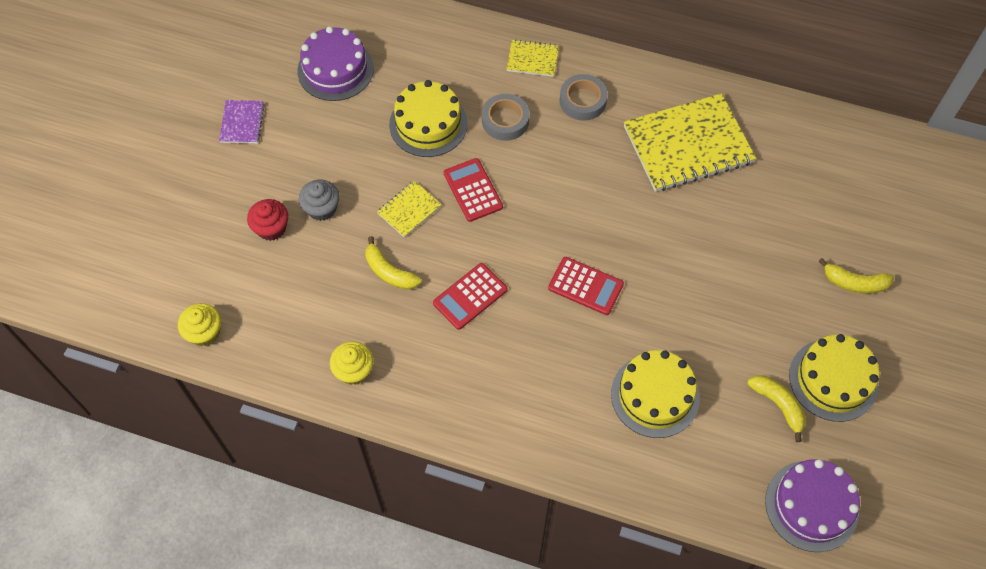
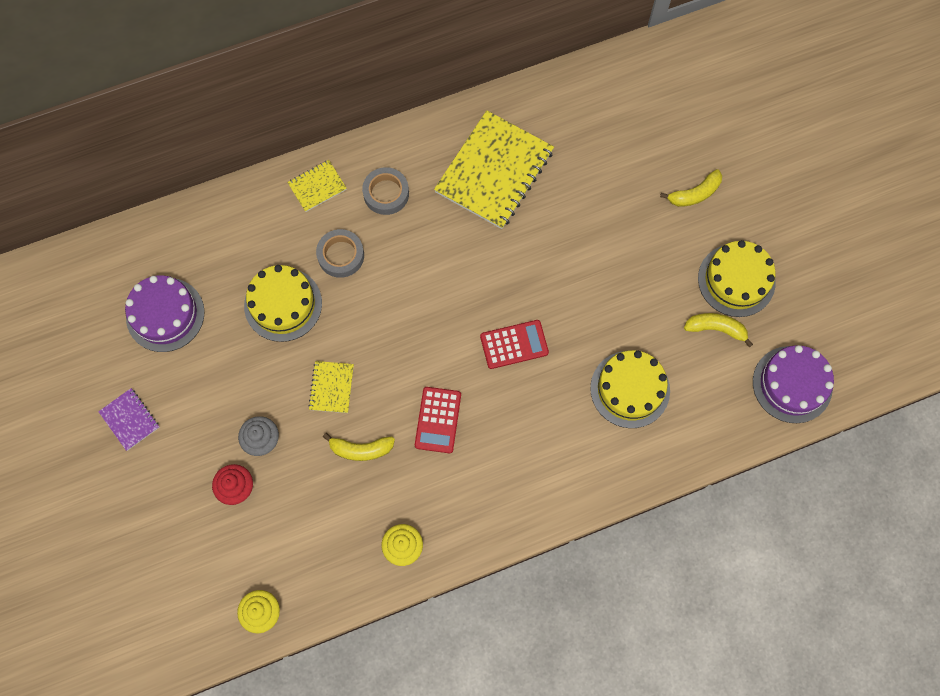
camera: 40 degrees left, 10 degrees up
(473, 190) = (366, 333): red calculator -> none

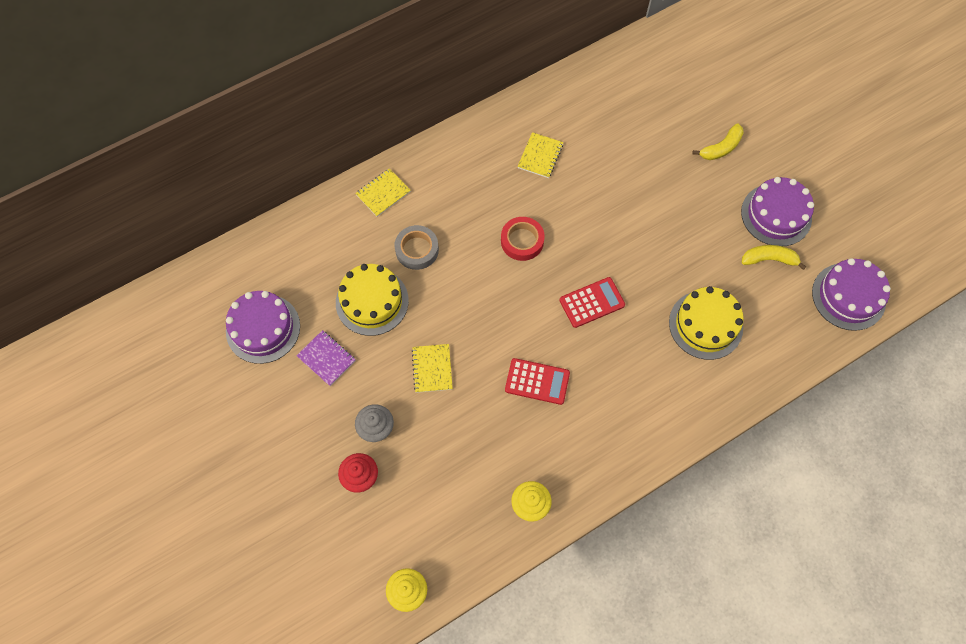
camera: 10 degrees left, 5 degrees down
(130, 419) = (246, 430): purple notebook -> purple notebook (326, 358)
(361, 449) = (471, 420): yellow banana -> none
(386, 193) = (447, 190): grey tape -> none
(438, 420) = (537, 381): red calculator -> red calculator turned 75 degrees counterclockwise
(454, 264) = (522, 241): none -> red tape
(494, 171) = (540, 156): yellow notebook -> yellow notebook, size x0.46
(736, 280) = (776, 215): yellow cake -> purple cake

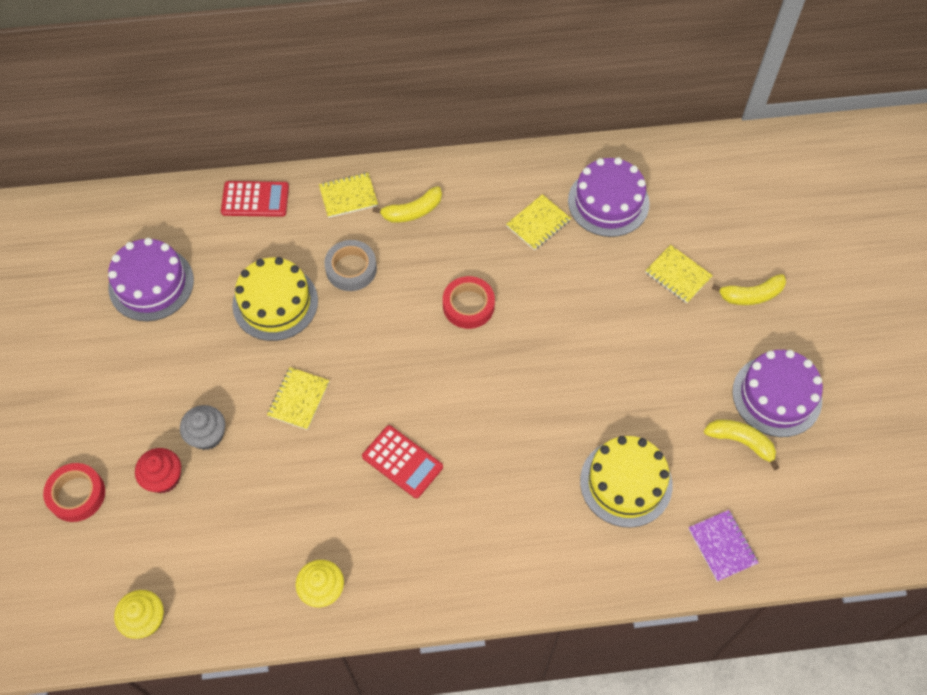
camera: 25 degrees right, 5 degrees down
(298, 521) = (77, 494): none -> red tape
(326, 358) = (197, 341): purple notebook -> purple notebook (722, 546)
(440, 185) = (412, 211): none -> yellow banana
(592, 302) = (509, 403): red calculator -> red calculator (255, 199)
(662, 154) = (678, 275): none -> yellow notebook
(848, 296) = (815, 524): purple cake -> purple cake (608, 202)

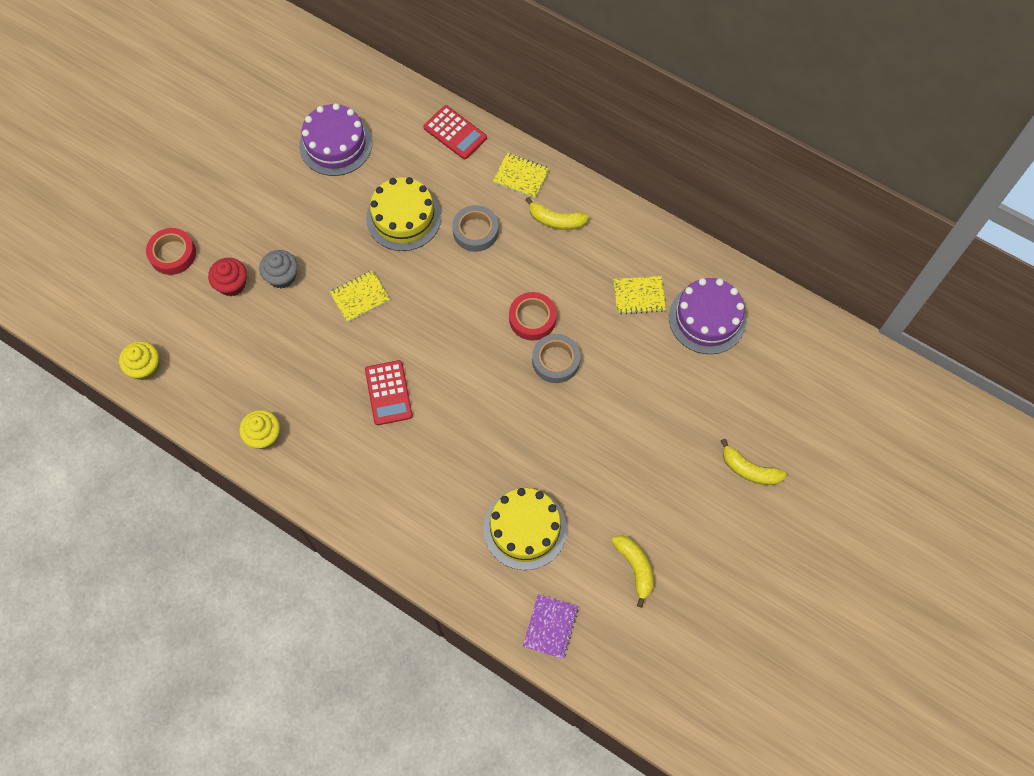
camera: 40 degrees right, 5 degrees up
(520, 325) = (555, 361): none -> grey tape
(678, 275) = (707, 412): yellow notebook -> none
(777, 396) = (695, 557): purple cake -> none

